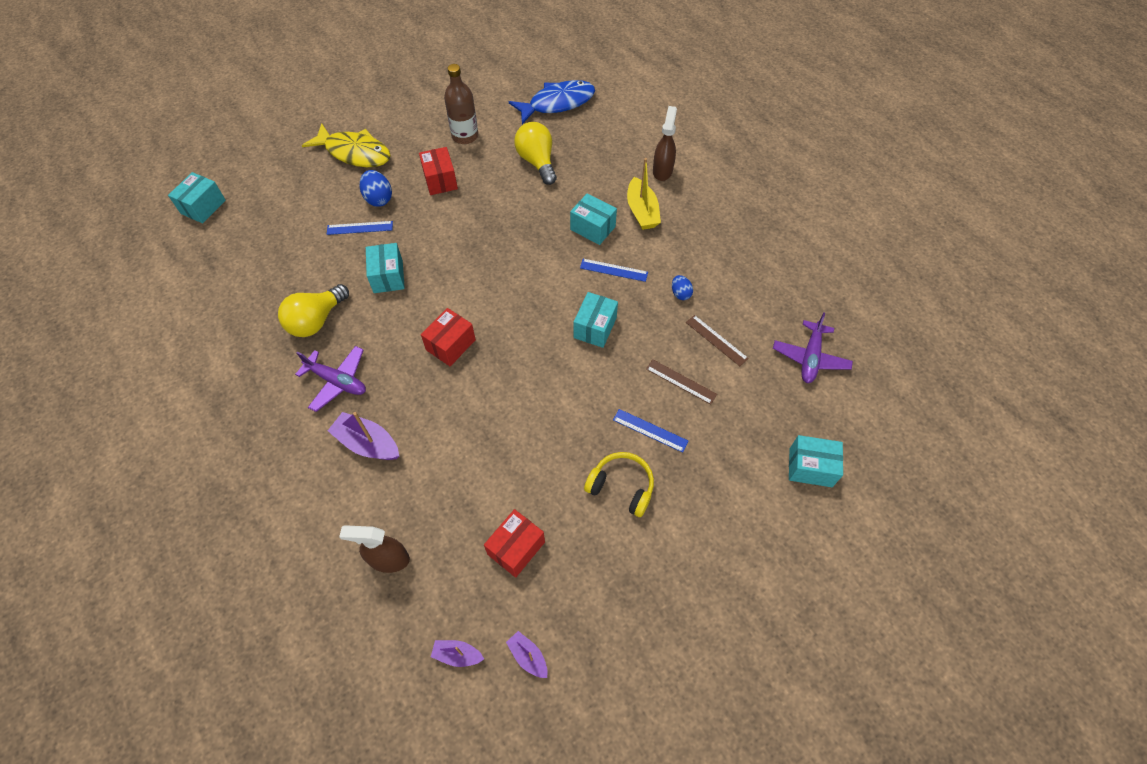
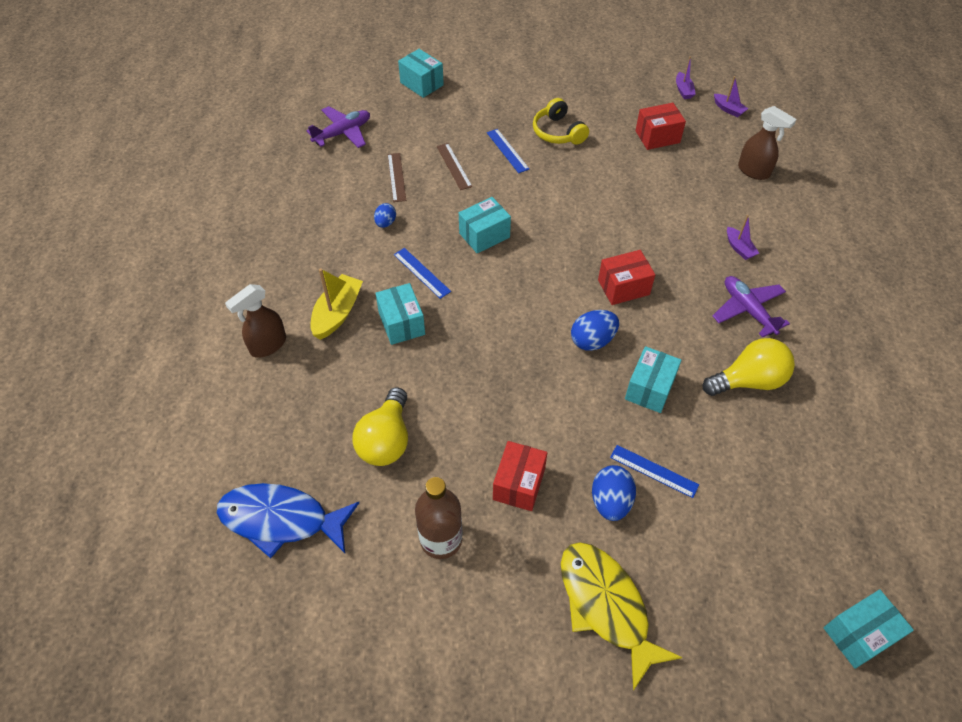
camera: 145 degrees left, 5 degrees down
(367, 443) = (739, 248): purple boat -> purple boat, size x0.58
(449, 288) = (592, 340): none -> blue egg

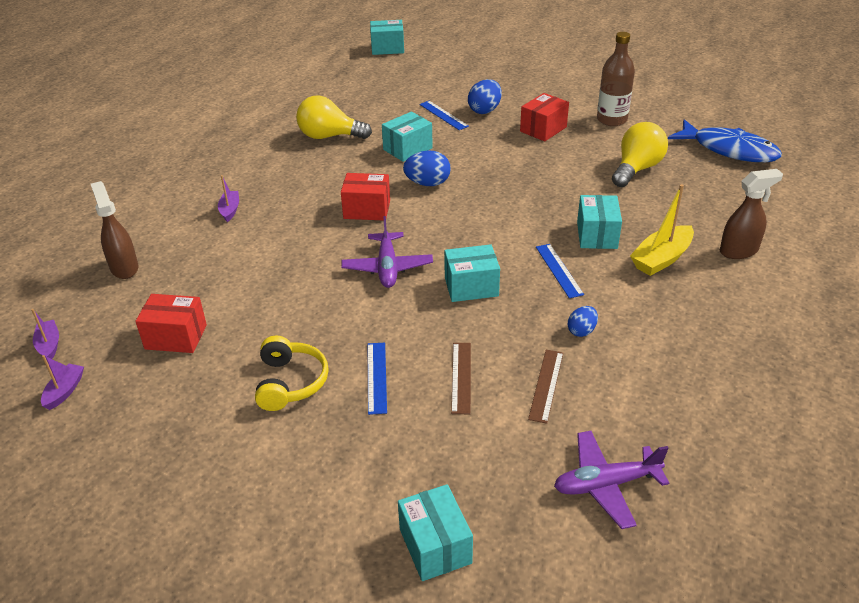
camera: 155 degrees left, 15 degrees down
(606, 606) = (519, 80): yellow fish -> none
(748, 310) = (279, 170): purple plane -> purple plane (387, 267)

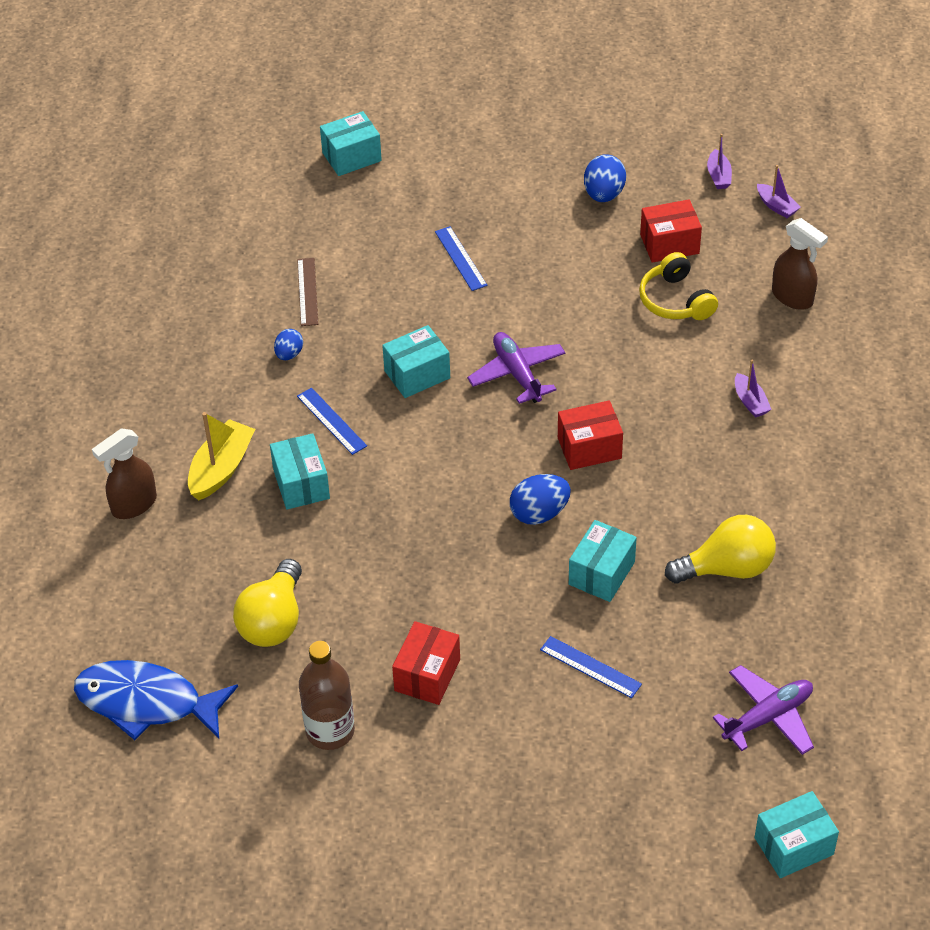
camera: 160 degrees right, 10 degrees up
(290, 382) = (533, 234): yellow headphones -> yellow headphones (675, 300)
(435, 546) = (351, 157): turquoise box -> turquoise box turned 75 degrees counterclockwise
(461, 377) = (386, 278): brown ruler -> none
(484, 110) = (533, 698): blue egg -> blue egg (604, 194)
(606, 484) = (238, 227): purple plane -> purple plane (768, 717)

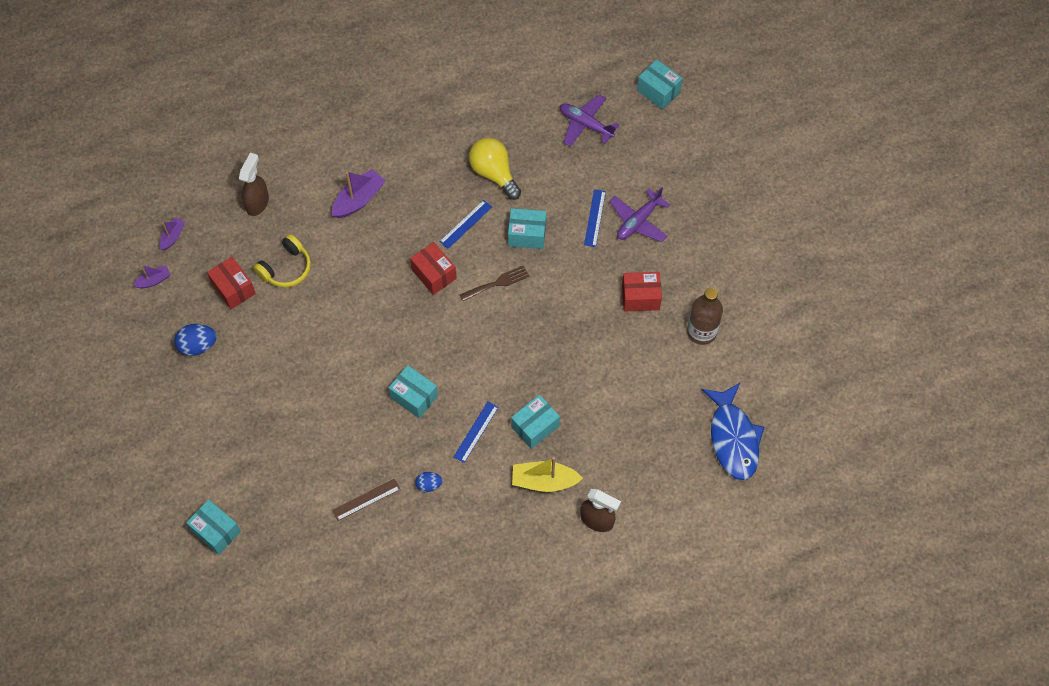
camera: 115 degrees left, 15 degrees up
(273, 620) = (644, 395): yellow light bulb -> none
(460, 258) = (295, 413): blue ruler -> blue ruler (465, 224)
(517, 373) = (389, 337): purple plane -> purple plane (638, 221)
(539, 513) = (497, 283): blue egg -> brown fork
(750, 402) = (358, 200): purple boat -> purple boat, size x1.72

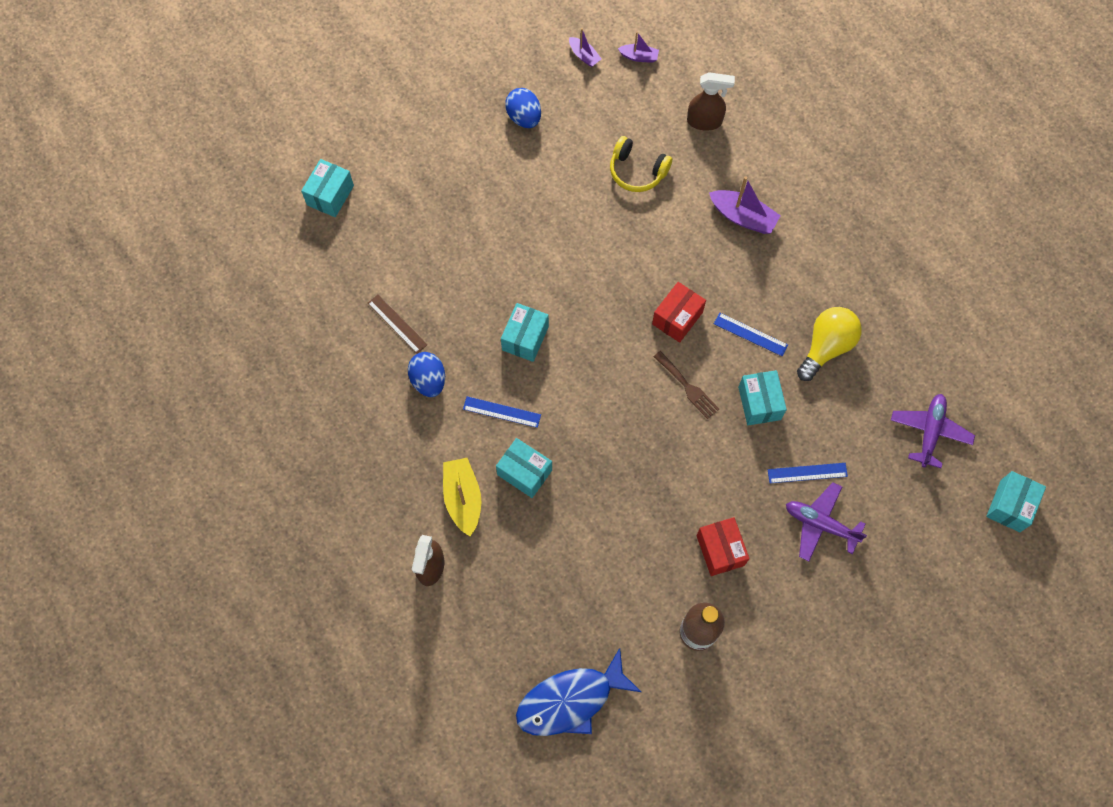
camera: 75 degrees right, 5 degrees up
(233, 289) = (597, 130): red box -> none
(429, 485) = (428, 380): blue egg -> blue egg, size x1.61

